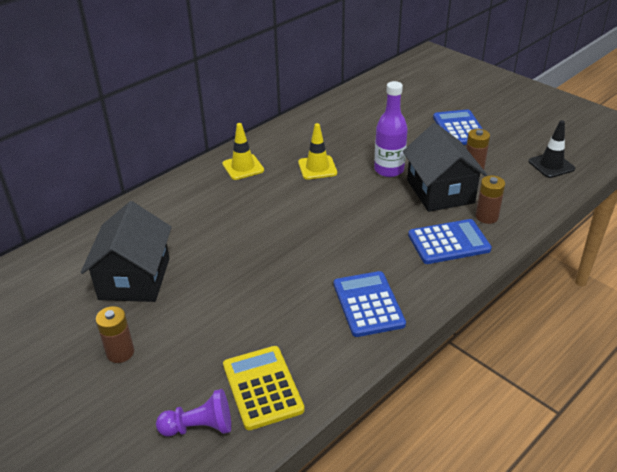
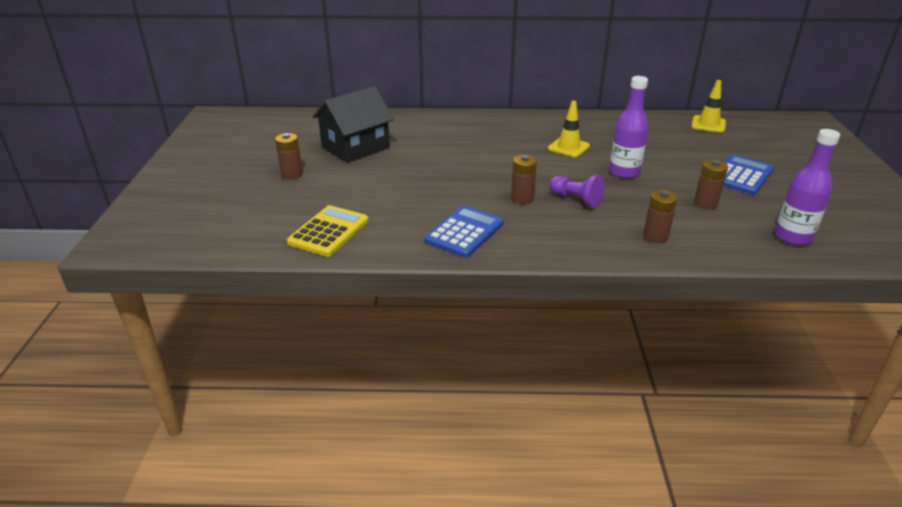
camera: 45 degrees right, 5 degrees down
(199, 427) = (269, 227): purple pawn -> purple pawn (576, 199)
(243, 167) = (516, 125): yellow traffic cone -> yellow traffic cone (708, 124)
(358, 241) = (522, 198): none -> brown battery
(440, 191) = (643, 203): black house -> none
(448, 242) = (591, 234): blue calculator -> none
(551, 165) = (793, 237): black traffic cone -> purple bottle

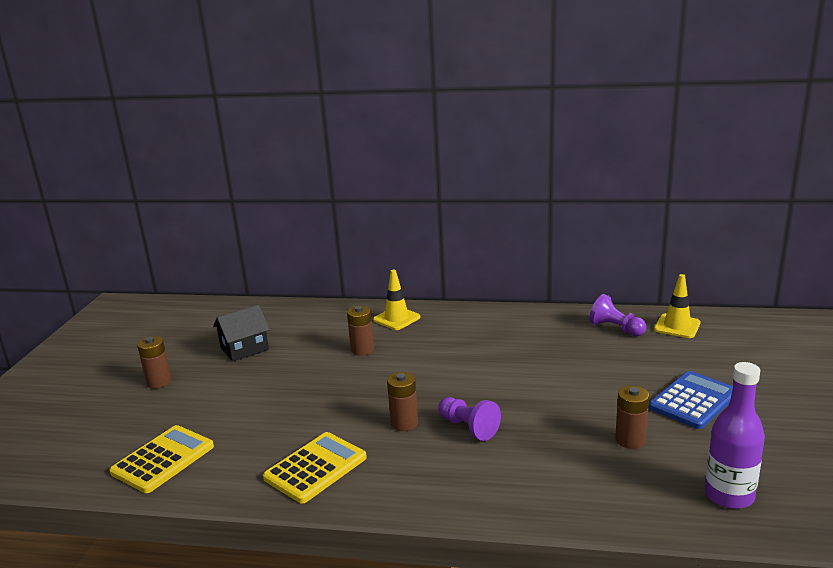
camera: 10 degrees right, 10 degrees down
(355, 147) = (244, 349): black house -> black house, size x0.66
(464, 232) = (315, 468): blue calculator -> yellow calculator
(568, 147) = (489, 354): yellow traffic cone -> yellow traffic cone (396, 318)
(624, 172) = (543, 391): purple bottle -> none
(655, 236) = (546, 485): brown battery -> brown battery (362, 350)
(661, 127) = (616, 329): none -> purple pawn

